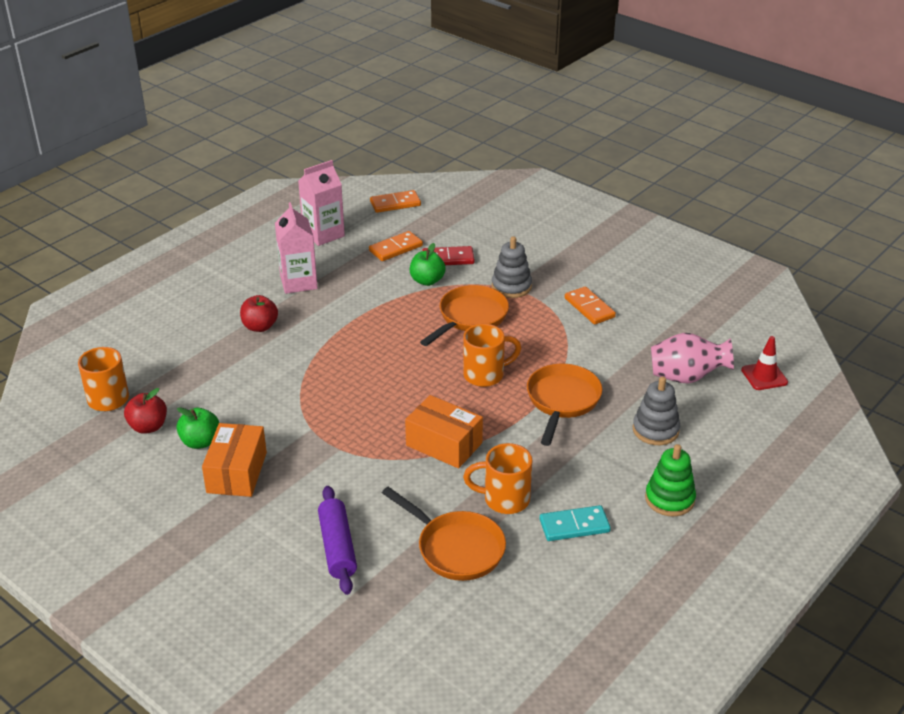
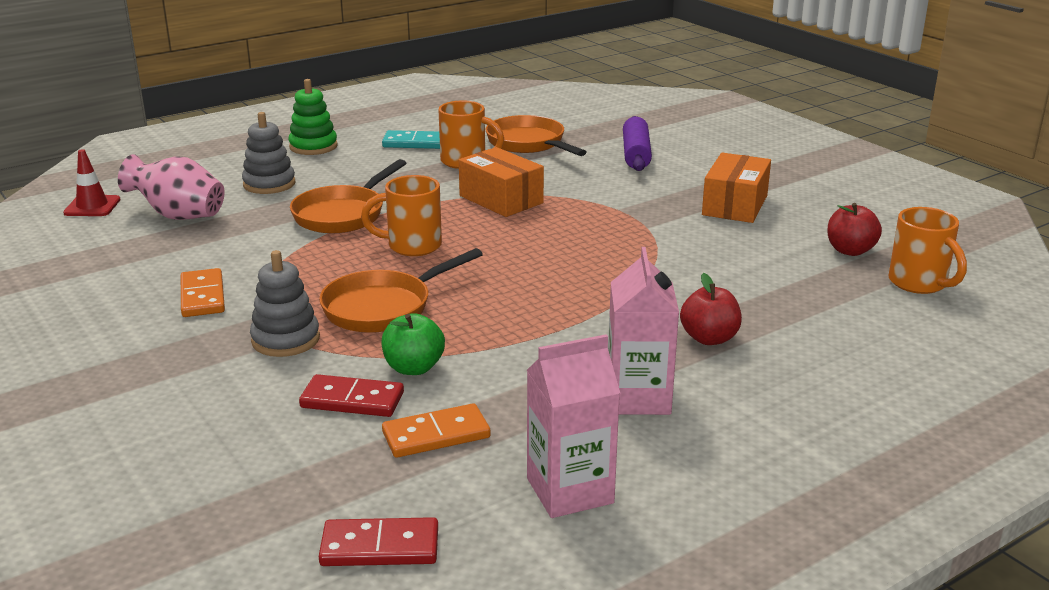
camera: 165 degrees left, 10 degrees down
(200, 442) = (781, 231): green apple -> none
(395, 203) = (380, 547): orange domino -> red domino

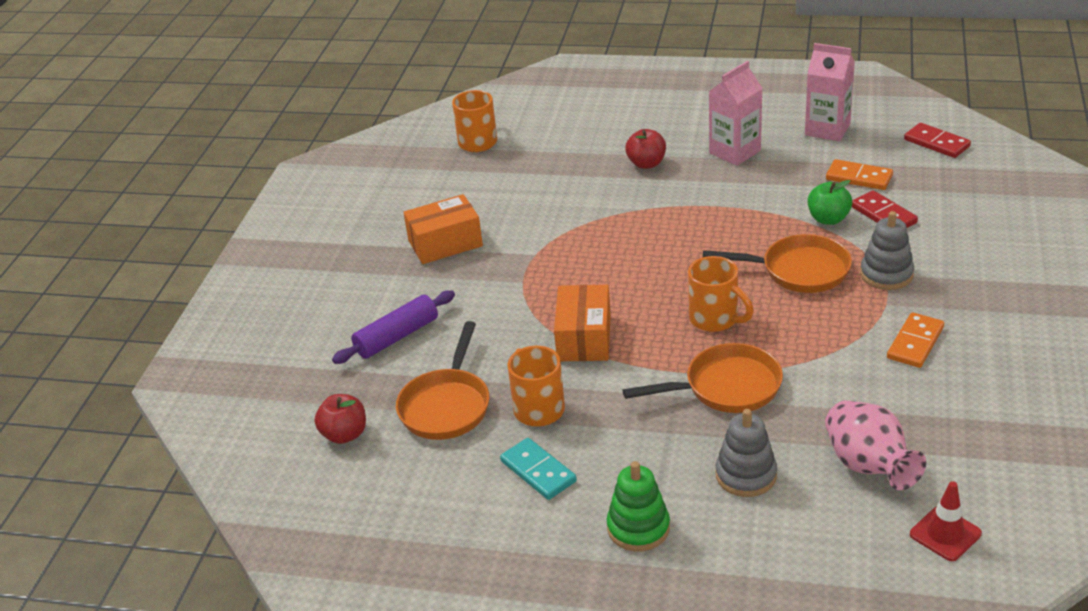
camera: 130 degrees left, 10 degrees up
(850, 250) = (462, 176): red apple -> red apple (345, 434)

